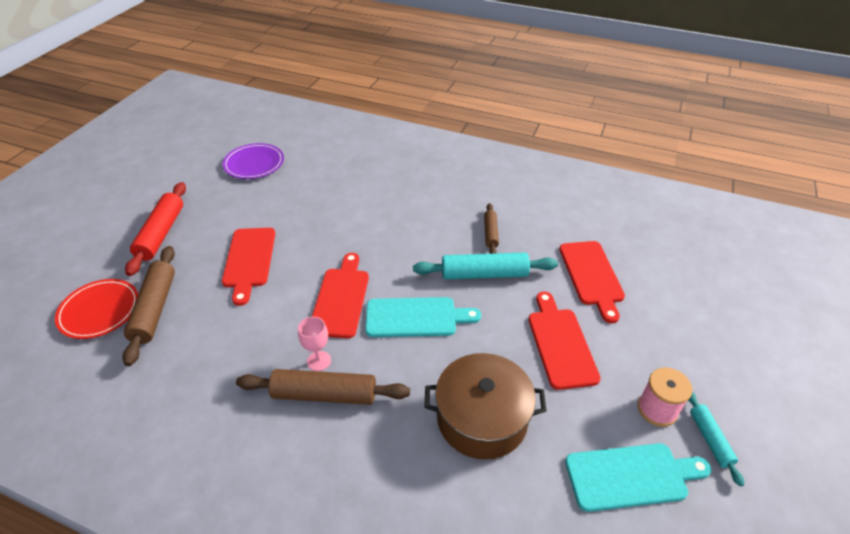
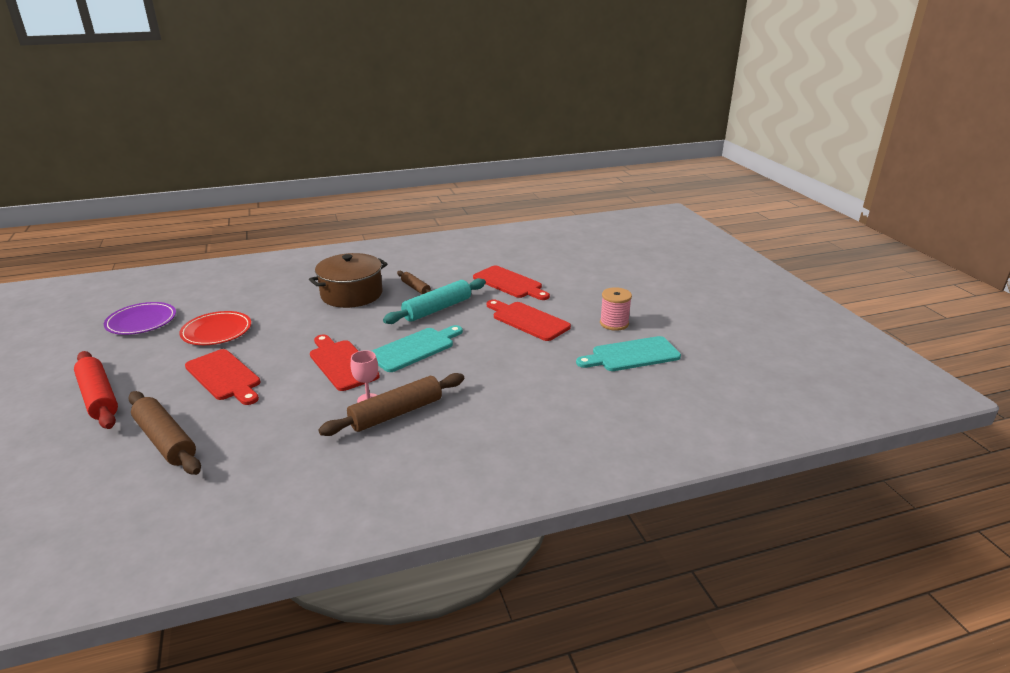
camera: 40 degrees left, 15 degrees down
(99, 311) = (101, 468): red plate -> red plate (216, 331)
(482, 418) = (521, 373): brown pot -> brown pot (351, 294)
(631, 476) = (632, 355): turquoise cutting board -> turquoise cutting board turned 150 degrees counterclockwise
(710, 439) = (653, 323): turquoise rolling pin -> none

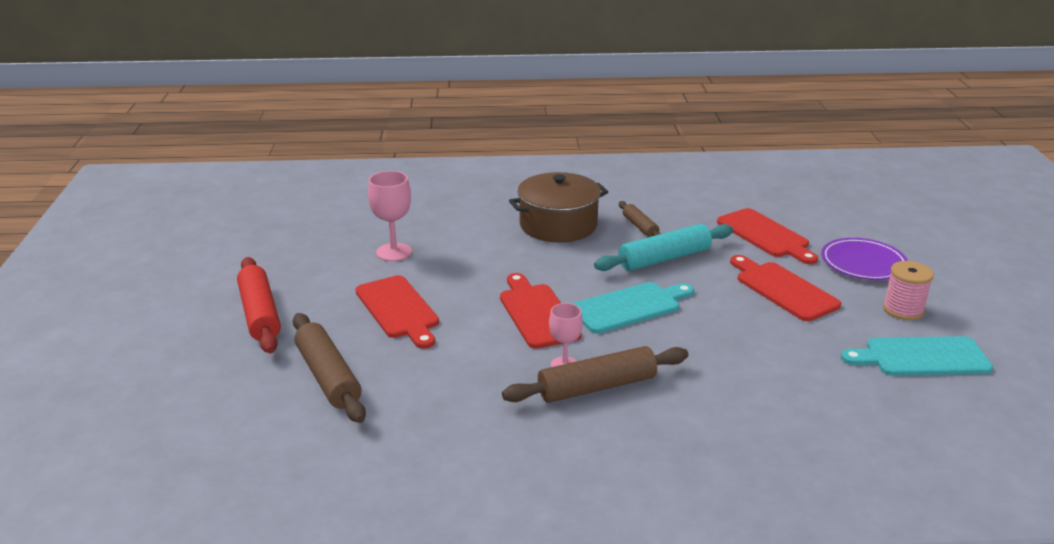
camera: 15 degrees right, 0 degrees up
(141, 321) = (311, 228): purple plate -> purple plate (863, 263)
(216, 331) = (394, 252): red plate -> pink goblet

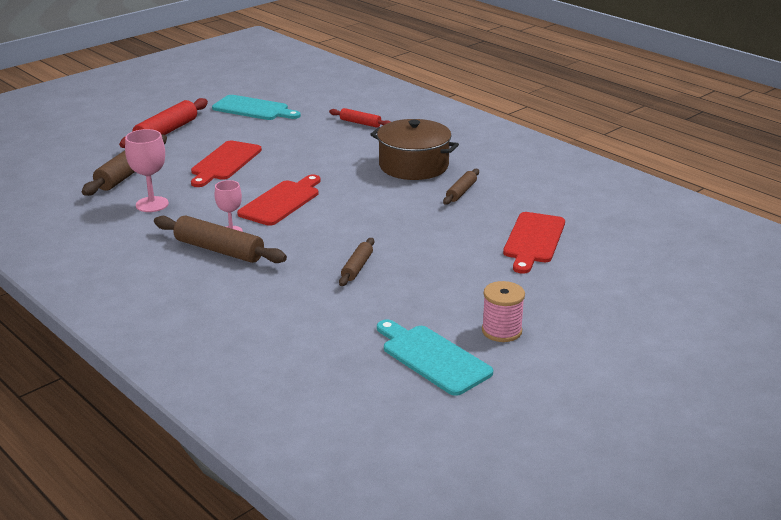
camera: 50 degrees right, 0 degrees up
(394, 252) = (290, 135): pink goblet -> pink goblet (152, 204)
(428, 211) = (360, 123): none -> red rolling pin
(629, 307) = (336, 227): turquoise cutting board -> turquoise cutting board (253, 109)
(664, 258) = (426, 216): turquoise rolling pin -> none
(723, 328) = (357, 267): none -> brown rolling pin
(783, 289) = (453, 272): red cutting board -> none
(863, 263) = (557, 293): purple plate -> none

